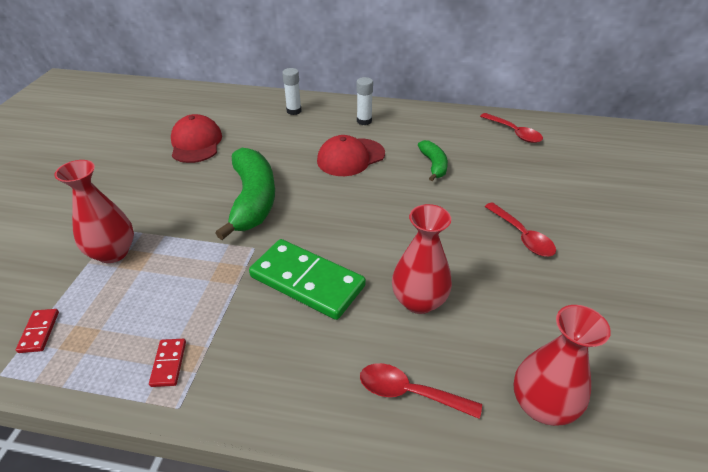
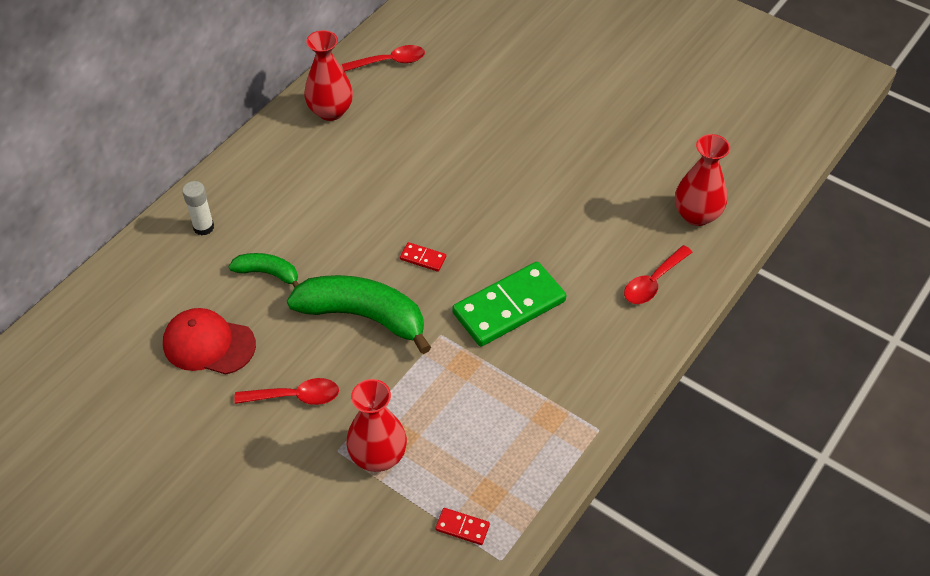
camera: 65 degrees left, 10 degrees up
(168, 363) = (551, 429): red domino -> red domino (423, 258)
(350, 157) = (342, 209): red cap -> none
(364, 121) = (277, 170): white glue stick -> none
(419, 301) = (572, 240): red vase -> red vase (330, 111)
(433, 165) = (401, 149): green banana -> green banana (268, 273)
(522, 236) = (539, 138): red spoon -> red spoon (295, 396)

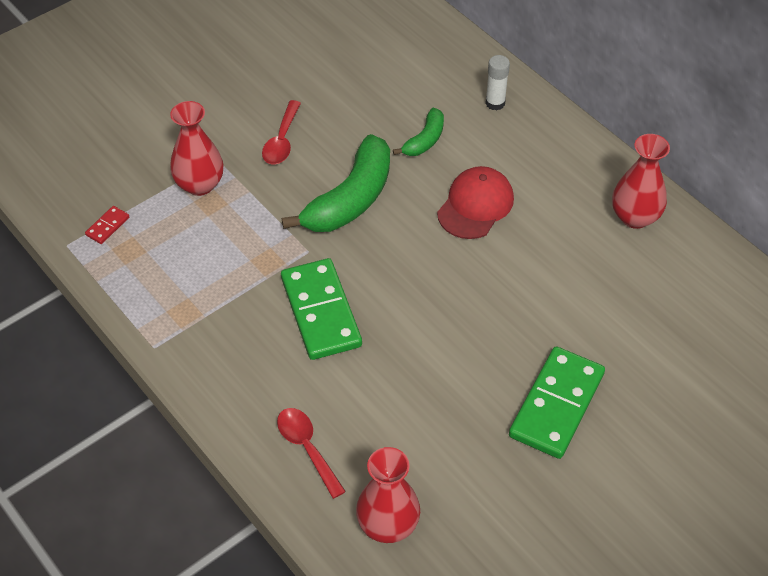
camera: 105 degrees right, 0 degrees up
(209, 344) = (358, 93): red cap -> red cap (475, 205)
(390, 62) = (708, 282): red spoon -> none
(423, 258) = (405, 256): red domino -> none
(544, 134) = (556, 405): none -> green domino

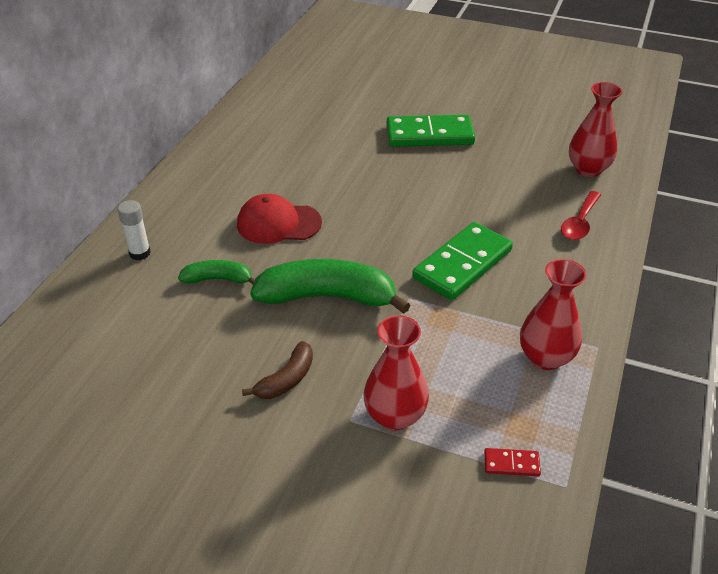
camera: 120 degrees left, 10 degrees down
(282, 141) = (287, 379): red spoon -> brown banana
(635, 217) = (232, 147): red vase -> red vase (545, 357)

